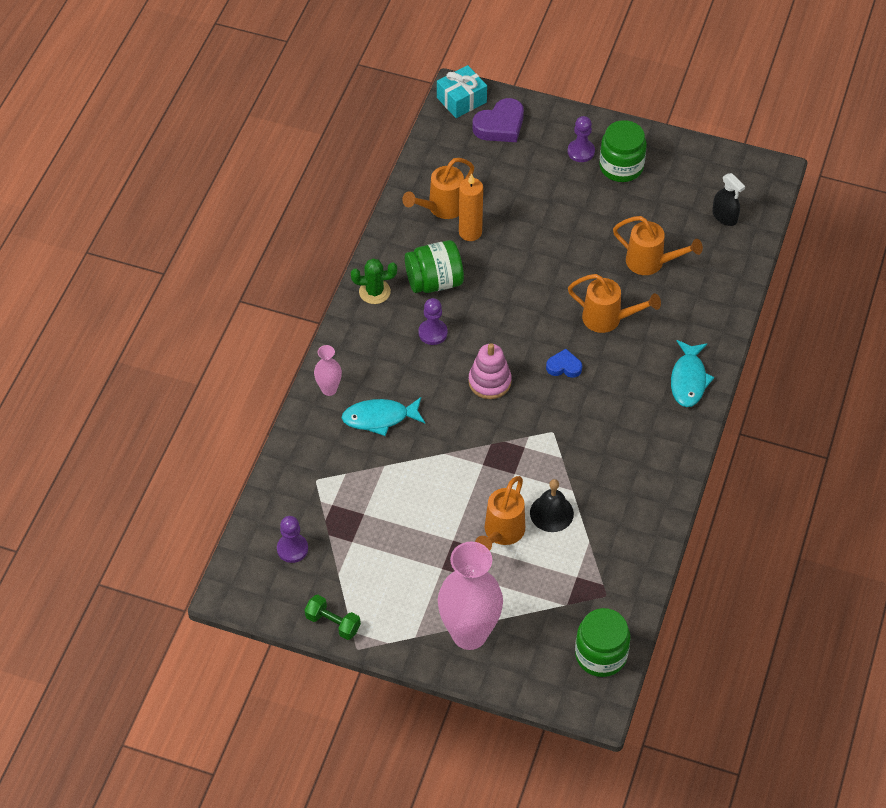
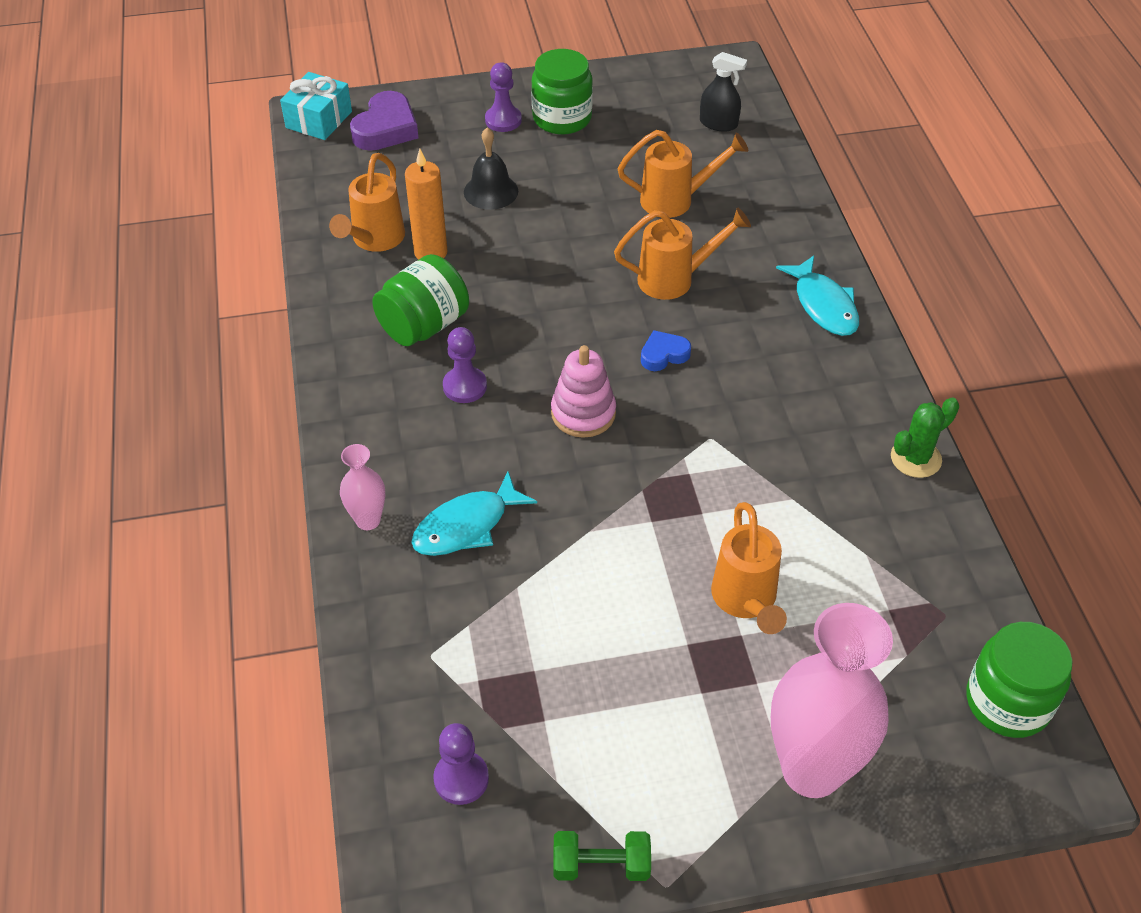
camera: 30 degrees left, 5 degrees down
(374, 292) = (351, 369): green cactus -> green cactus (915, 458)
(551, 513) = (790, 541): black bell -> black bell (491, 191)

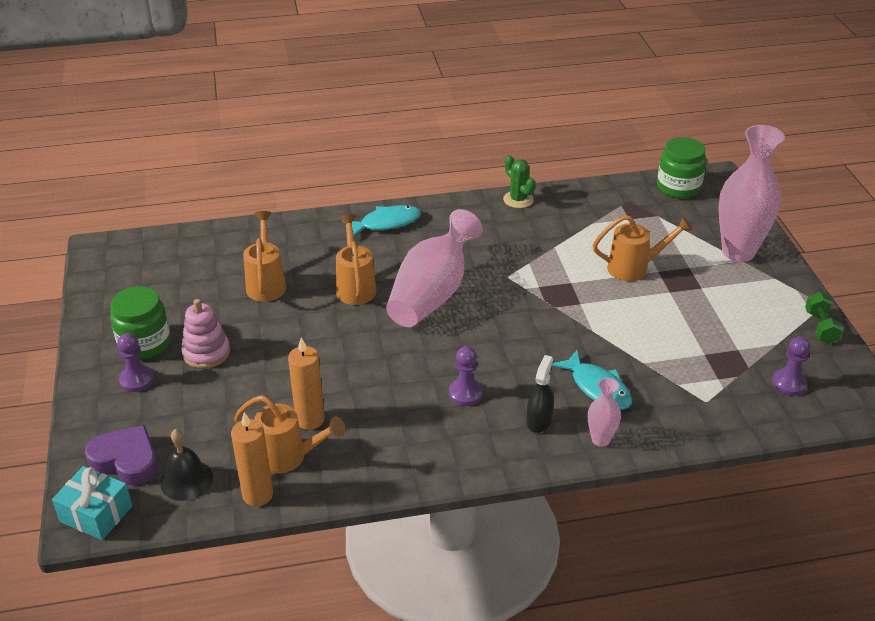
camera: 90 degrees left, 10 degrees down
(324, 221) = (257, 495): none -> orange candle
(424, 325) = (398, 419): green jar -> none
(491, 191) = (235, 385): black bell -> black bell (186, 480)
(583, 413) = (489, 332): pink stacking toy -> pink stacking toy (206, 353)
(663, 354) = (432, 294): blue heart -> pink vase
(718, 123) = (177, 258): black spray bottle -> black spray bottle (539, 421)

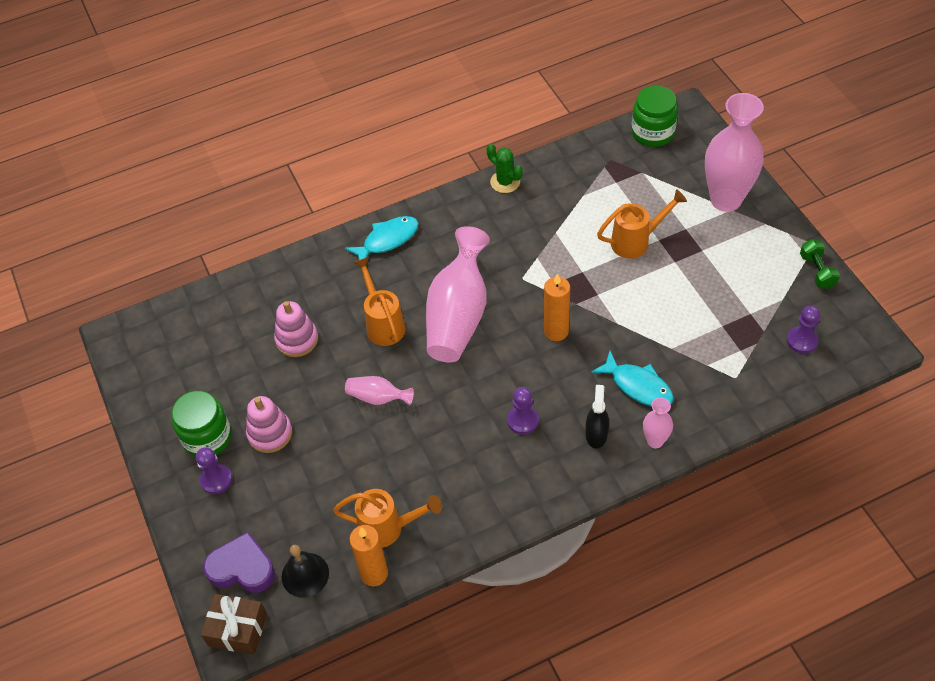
camera: 10 degrees left, 15 degrees up
(96, 514) = (237, 629): turquoise gift -> brown gift
(266, 283) = (297, 339): orange watering can -> pink stacking toy
(310, 420) = (393, 483): orange candle -> orange candle (556, 331)
(325, 344) = (378, 397): none -> pink vase

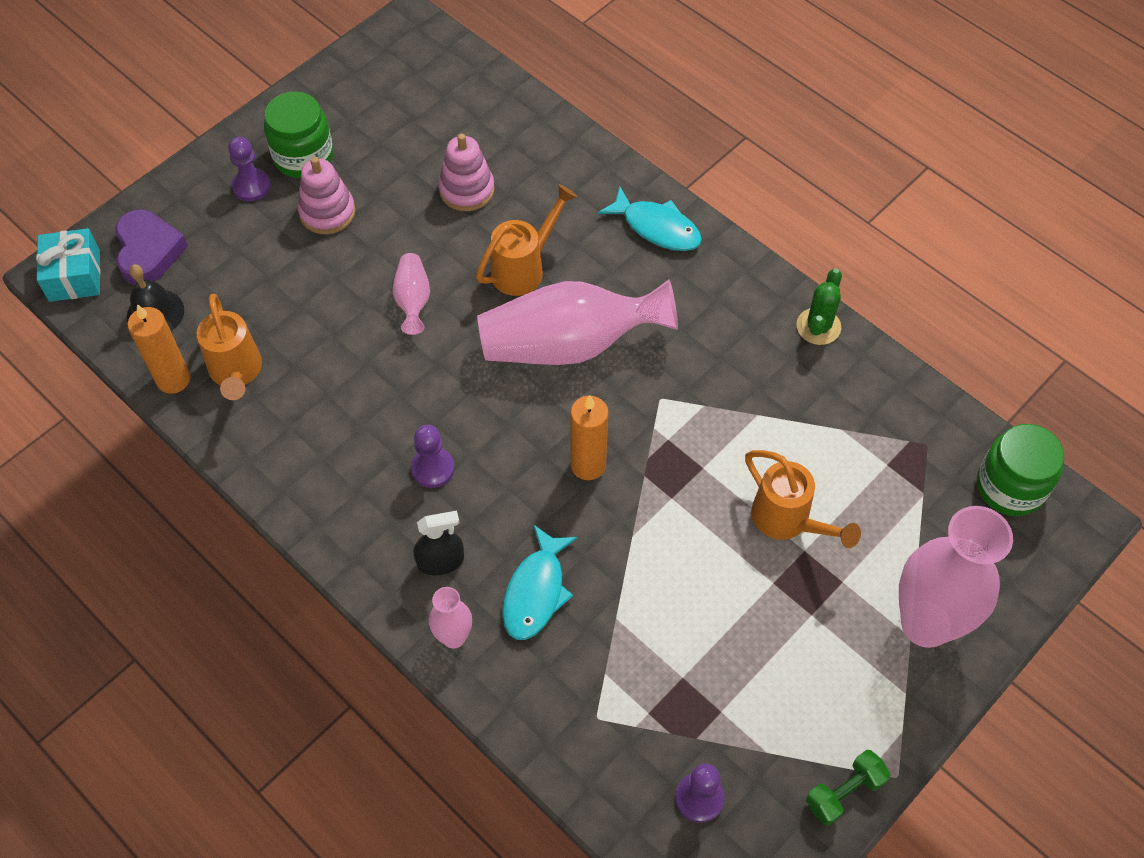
camera: 65 degrees right, 5 degrees up
(237, 629) = (74, 276): brown gift -> turquoise gift

